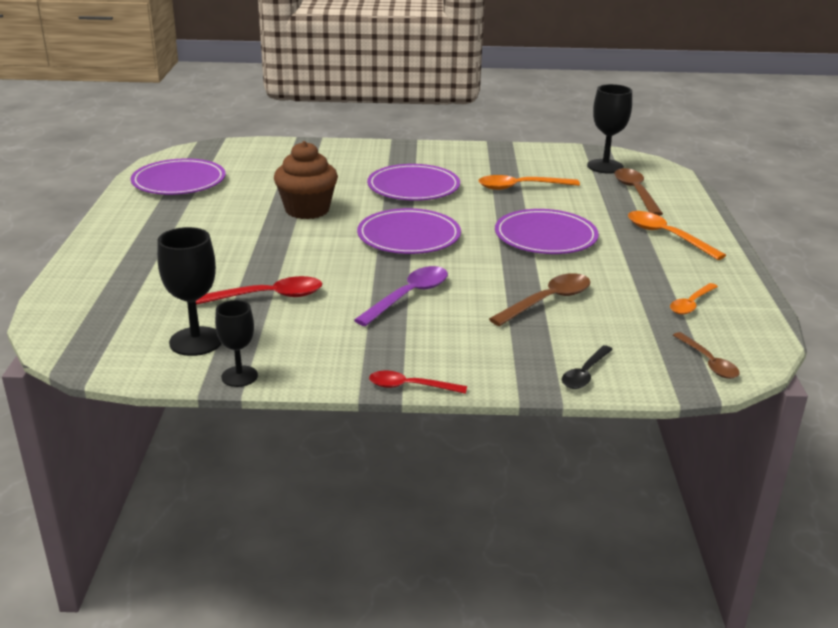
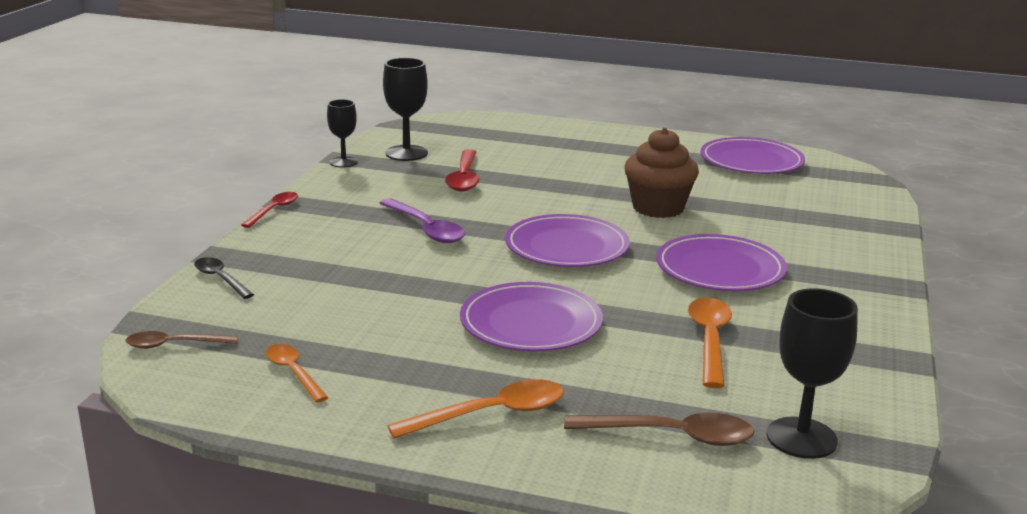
camera: 105 degrees right, 5 degrees down
(547, 301) = (367, 290): brown spoon -> none

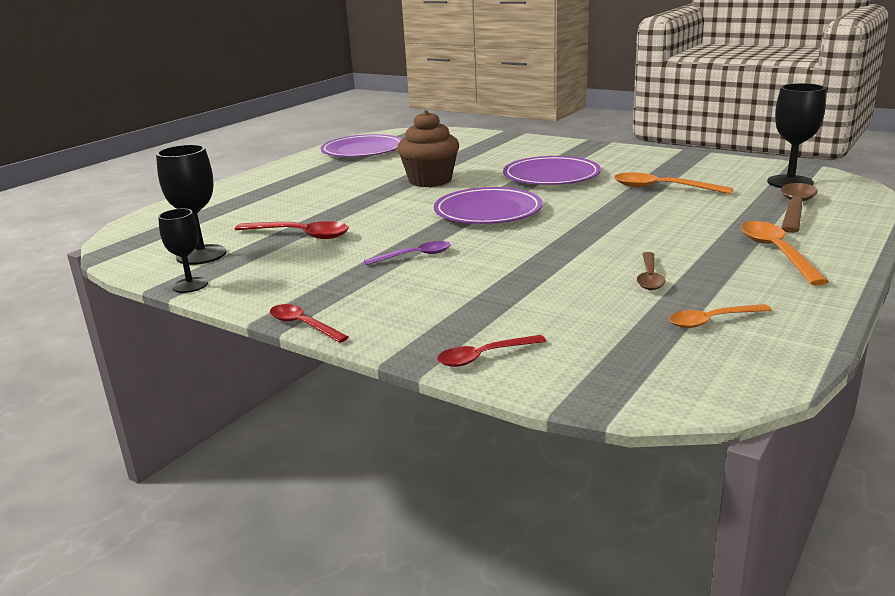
camera: 70 degrees left, 0 degrees up
(174, 345) = (648, 382): brown spoon -> brown spoon (649, 277)
(220, 279) = (484, 356): black spoon -> red spoon
(426, 229) = (414, 256): purple spoon -> purple spoon, size x0.65
(531, 323) = (626, 231): purple plate -> none

